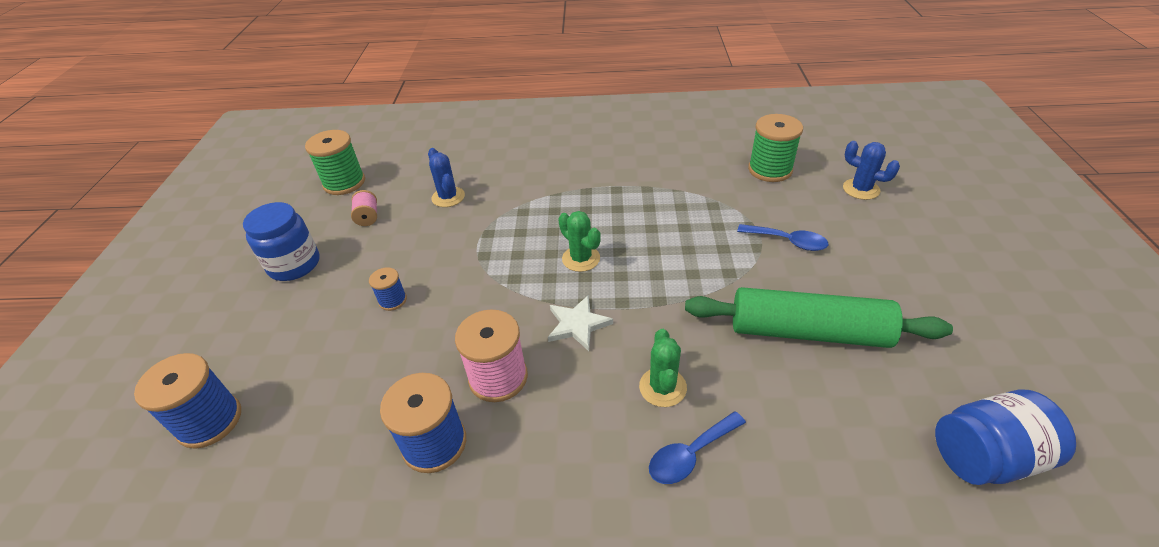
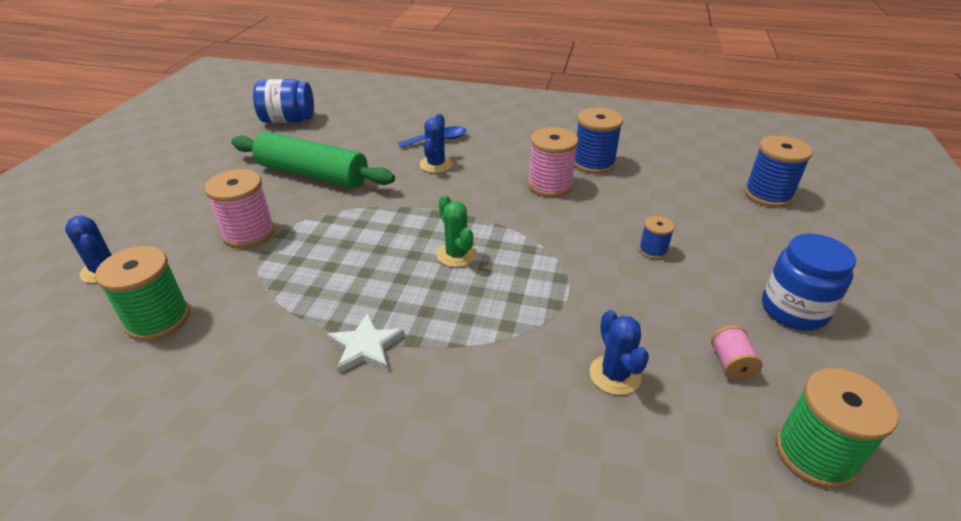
camera: 170 degrees left, 5 degrees down
(577, 324) = (480, 205): white star -> white star (365, 346)
(662, 387) = (436, 164): green cactus -> blue cactus
(788, 241) = (249, 233): blue spoon -> pink spool

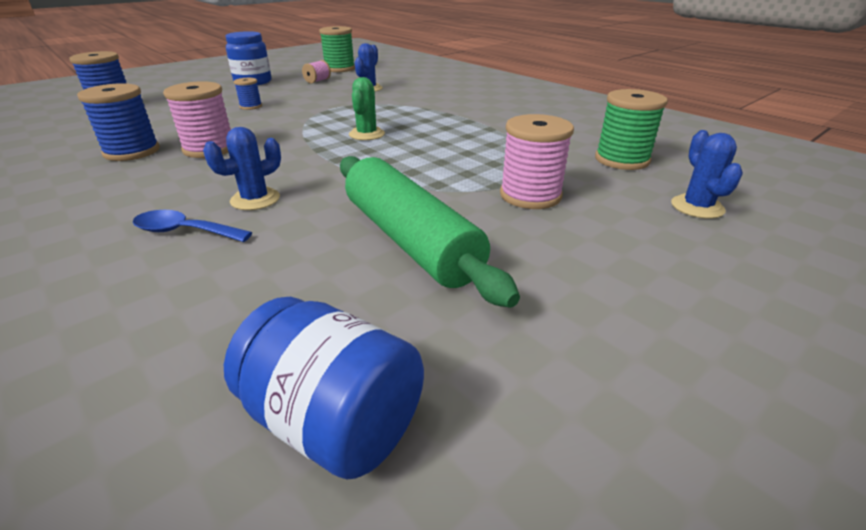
camera: 145 degrees left, 5 degrees down
(365, 346) = (476, 118): white star -> none

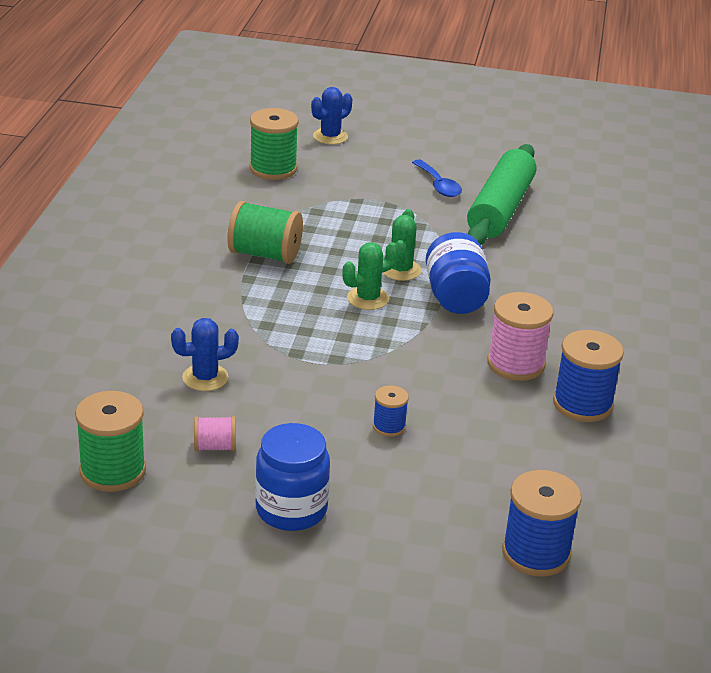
camera: 130 degrees left, 0 degrees up
(184, 232) = (607, 284): blue spoon -> blue spoon (438, 185)
(255, 199) = (543, 284): blue cactus -> none
(334, 421) = (621, 182): blue jar -> blue jar (455, 297)
(382, 154) = (400, 270): none -> green cactus
(471, 124) = (265, 254): none -> green spool
(530, 195) = (388, 189): pink spool -> none

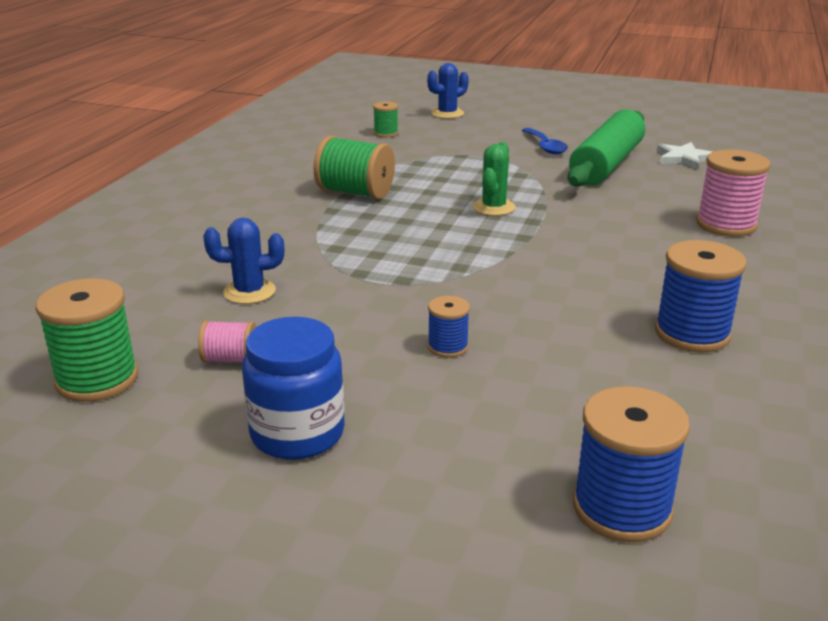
camera: 10 degrees right, 5 degrees down
(273, 169) = (386, 133): green spool -> green spool, size x0.54
(368, 298) = (452, 229): green cactus -> none
(455, 297) = (549, 231): blue jar -> none
(515, 364) = (611, 291): pink spool -> pink spool (726, 225)
(574, 199) = (684, 158): none -> white star

